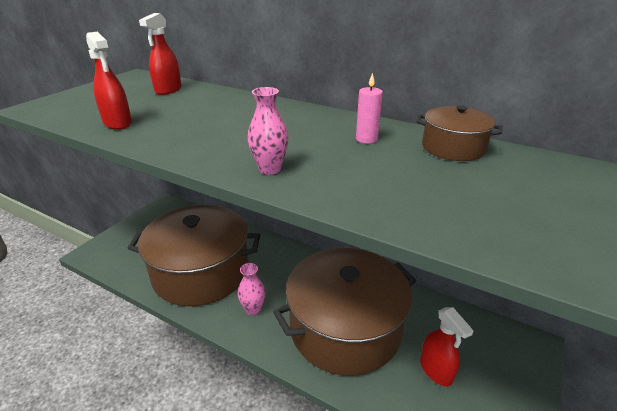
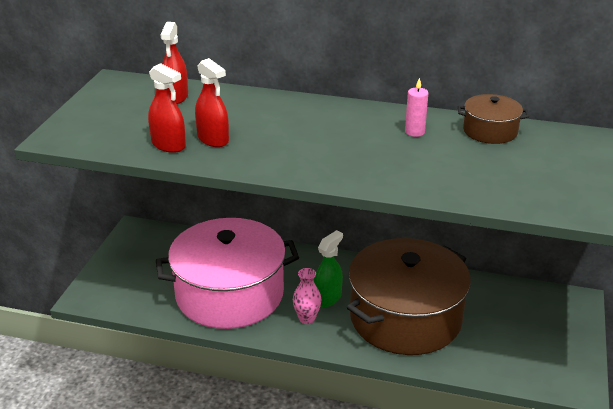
camera: 15 degrees left, 0 degrees up
(201, 272) = (229, 294): brown pot -> pink pot
(270, 169) = (352, 172): pink vase -> none
(281, 292) = (327, 298): none -> green spray bottle
(436, 370) = (499, 335): red spray bottle -> red spray bottle (213, 139)

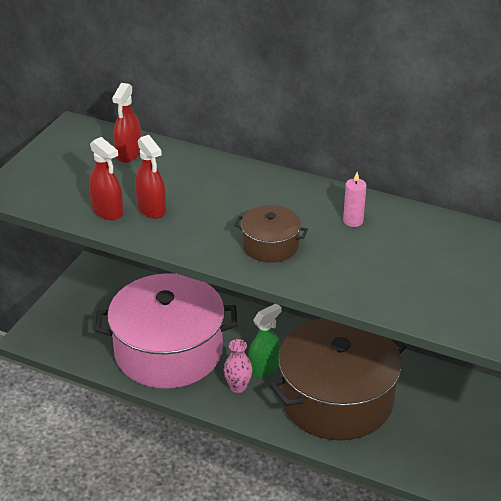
camera: 10 degrees right, 5 degrees up
(490, 131) = (430, 228): brown pot -> brown pot (270, 245)

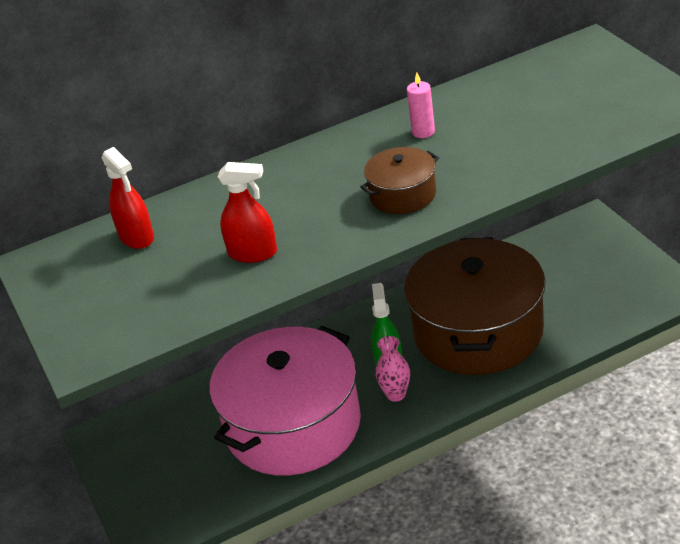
camera: 45 degrees left, 0 degrees up
(107, 211) = (219, 286): red spray bottle -> none

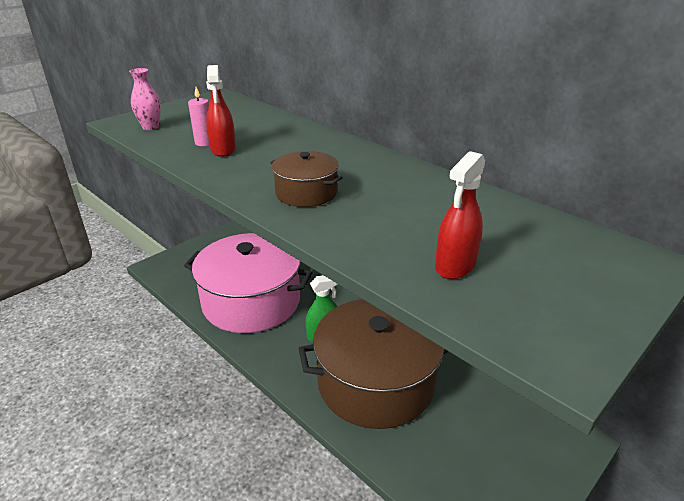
camera: 65 degrees right, 5 degrees down
(137, 237) = (243, 115): red spray bottle -> red spray bottle (455, 266)
(396, 394) = (290, 346): pink vase -> pink vase (150, 127)
(423, 132) = (408, 188): pink candle -> pink candle (204, 143)

